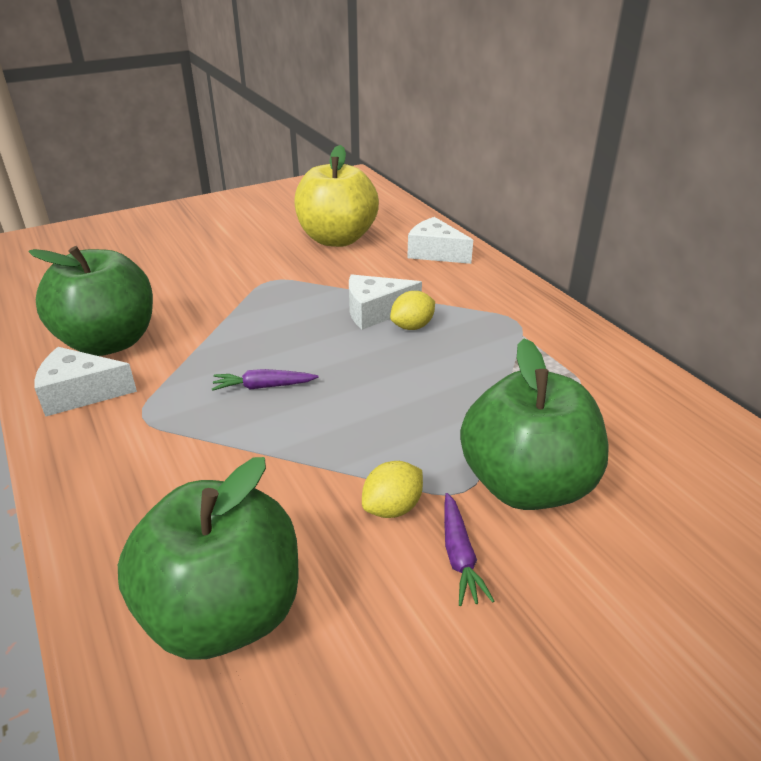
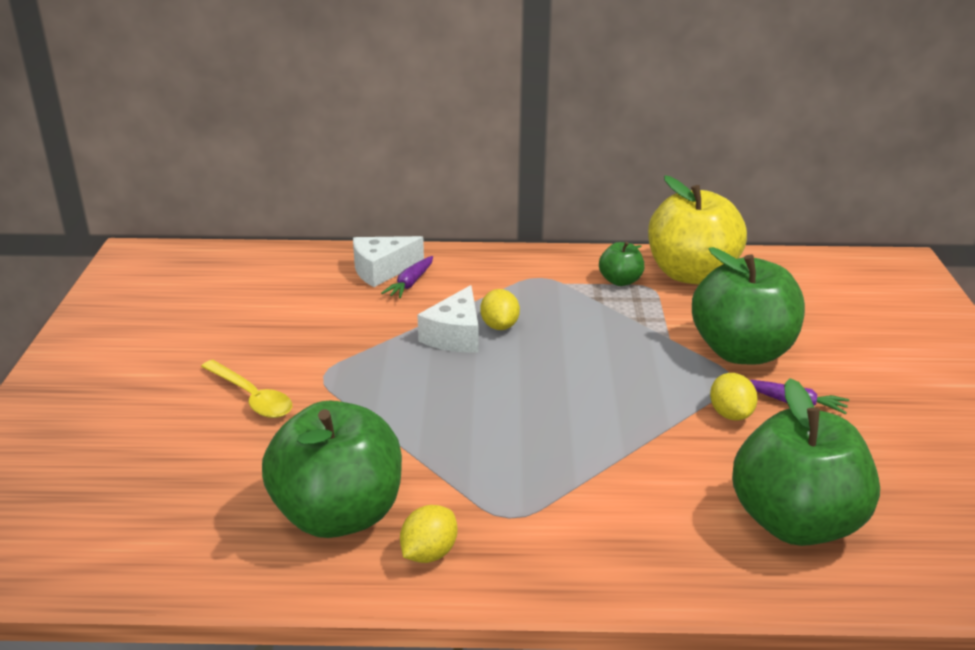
camera: 60 degrees left, 5 degrees down
(80, 393) = (429, 553): white cheese -> yellow lemon
(223, 266) = (251, 397): none -> yellow spoon
(263, 386) = (522, 431): purple carrot -> purple carrot (410, 283)
(337, 239) = (282, 310): yellow apple -> yellow apple (691, 274)
(568, 364) = (620, 281): none -> green apple

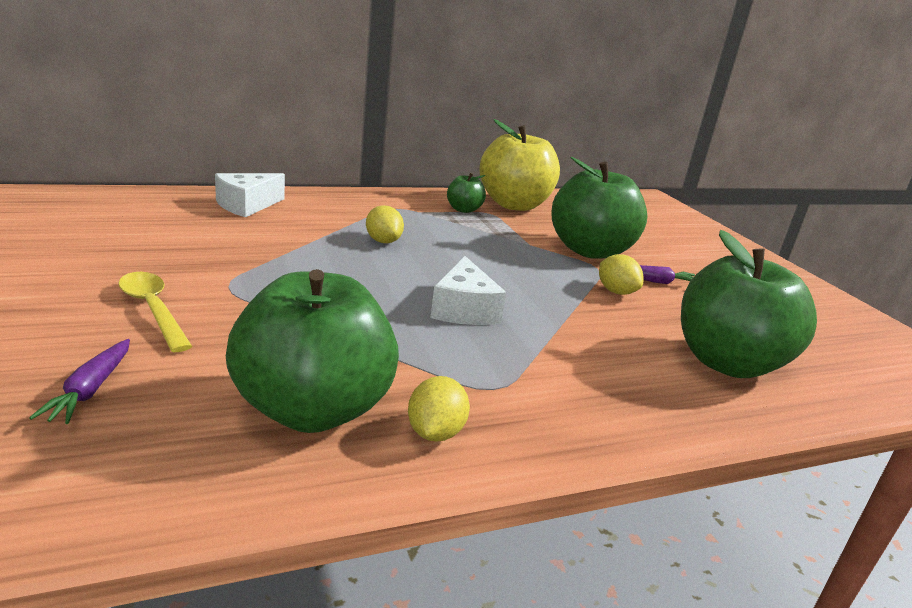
camera: 25 degrees left, 5 degrees down
(251, 397) = (153, 310): yellow spoon -> yellow spoon turned 150 degrees counterclockwise
(410, 283) = (280, 214): purple carrot -> purple carrot (90, 390)
(455, 335) = (346, 249): white cheese -> white cheese (464, 309)

